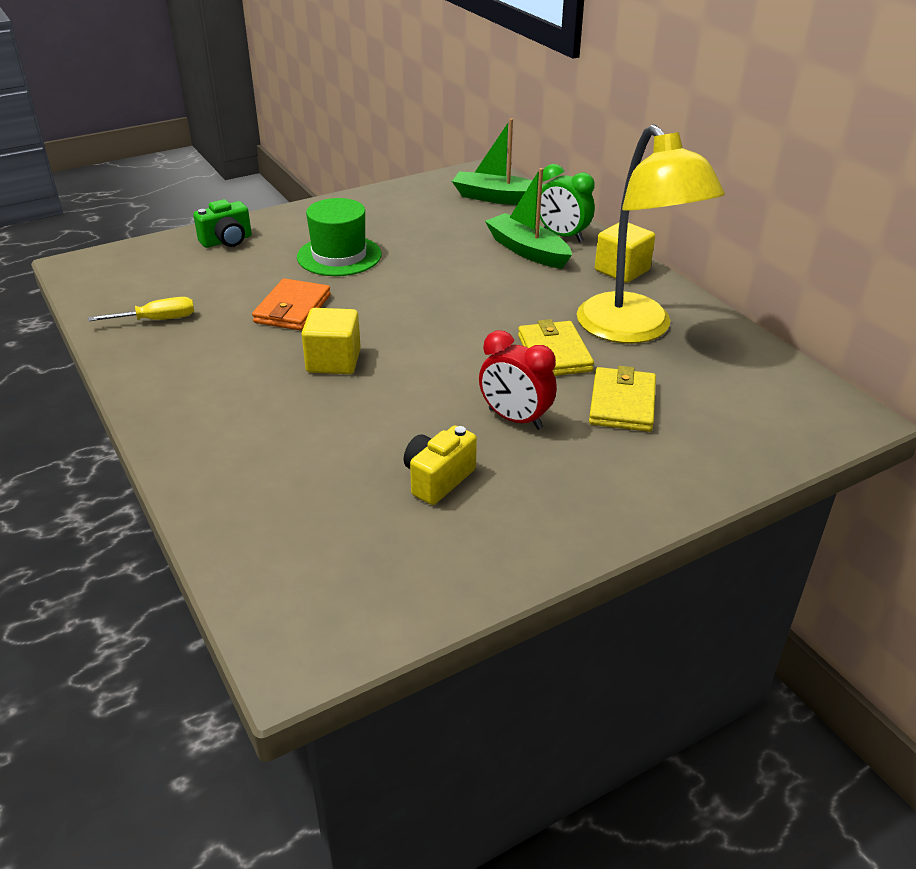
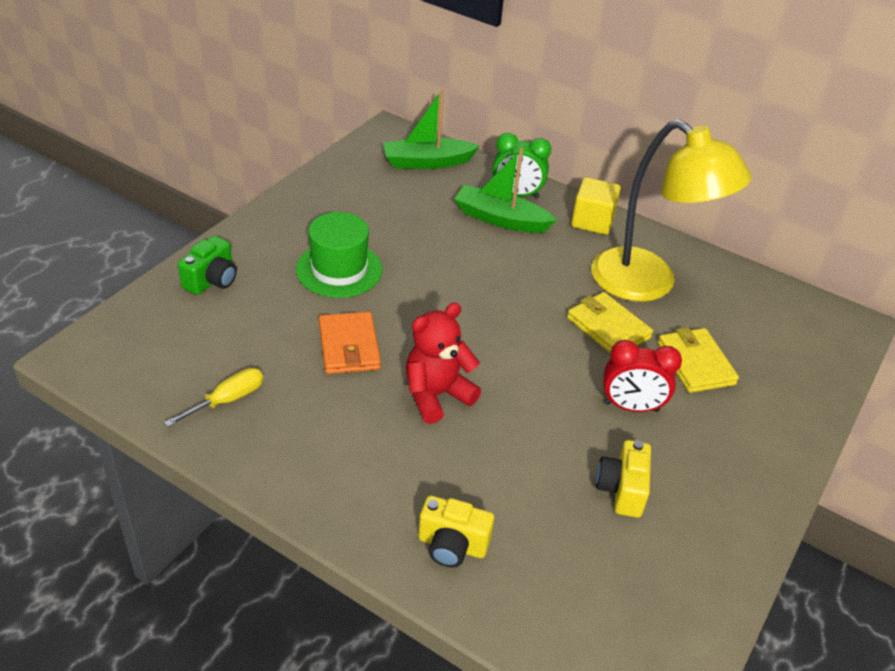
camera: 30 degrees left, 5 degrees up
(234, 470) = (452, 545): none -> yellow camera
(333, 361) = (436, 395): yellow cube -> red teddy bear

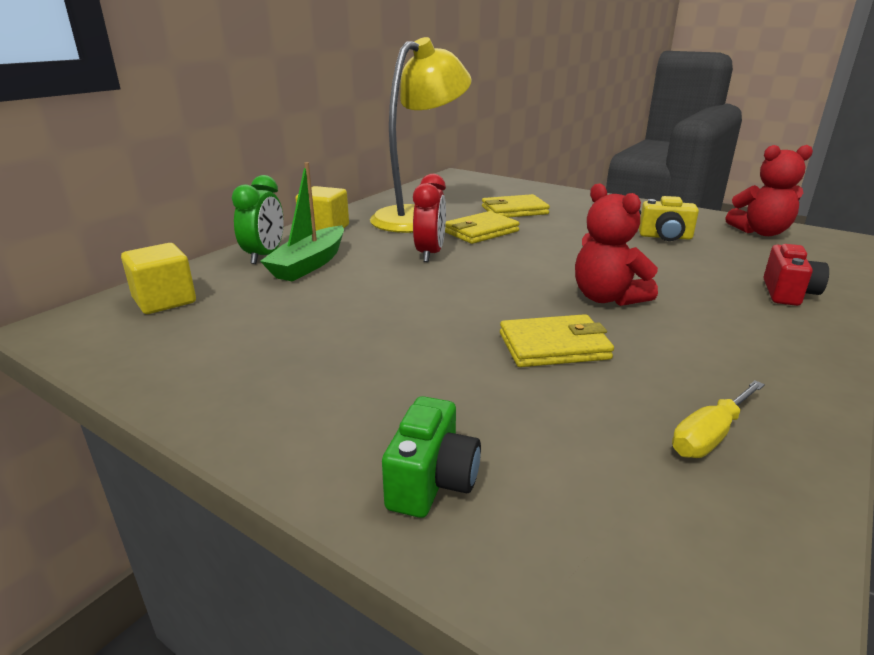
camera: 85 degrees left, 15 degrees down
(212, 280) = (432, 482): green camera -> green camera turned 75 degrees clockwise
(227, 400) = (709, 436): yellow screwdriver -> yellow screwdriver turned 90 degrees counterclockwise
(339, 269) = (399, 357): green hat -> none
(349, 346) = (554, 346): orange wallet -> yellow wallet
(427, 162) = (164, 300): green boat -> yellow cube
(452, 545) = (788, 293): yellow camera -> red camera
(631, 407) = (574, 230): red clock -> red clock (430, 254)
(665, 609) = (761, 232): none -> red teddy bear

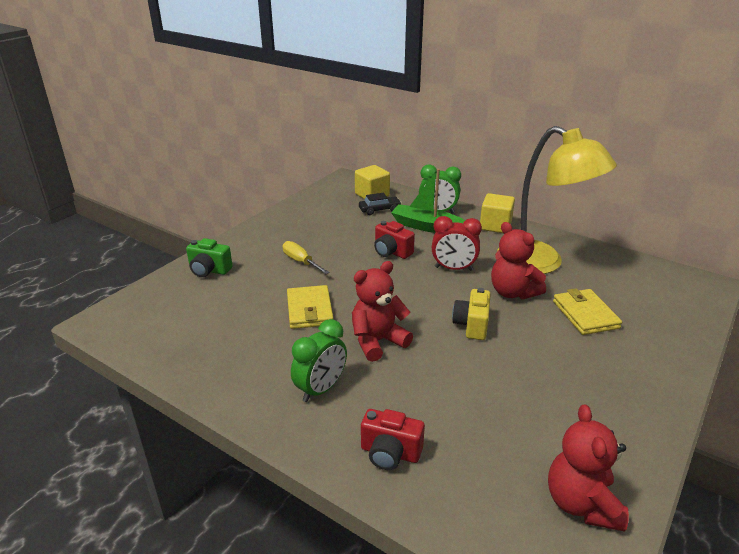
camera: 90 degrees right, 5 degrees up
(230, 295) = (379, 210): none -> black car
(380, 287) = (391, 252): none -> red camera
(480, 231) = (512, 292): yellow wallet -> red teddy bear
(665, 237) = (533, 407): yellow camera -> yellow camera (471, 325)
(709, 436) = (211, 348): yellow screwdriver -> yellow screwdriver (301, 261)
(726, 331) = (321, 389): none -> green clock

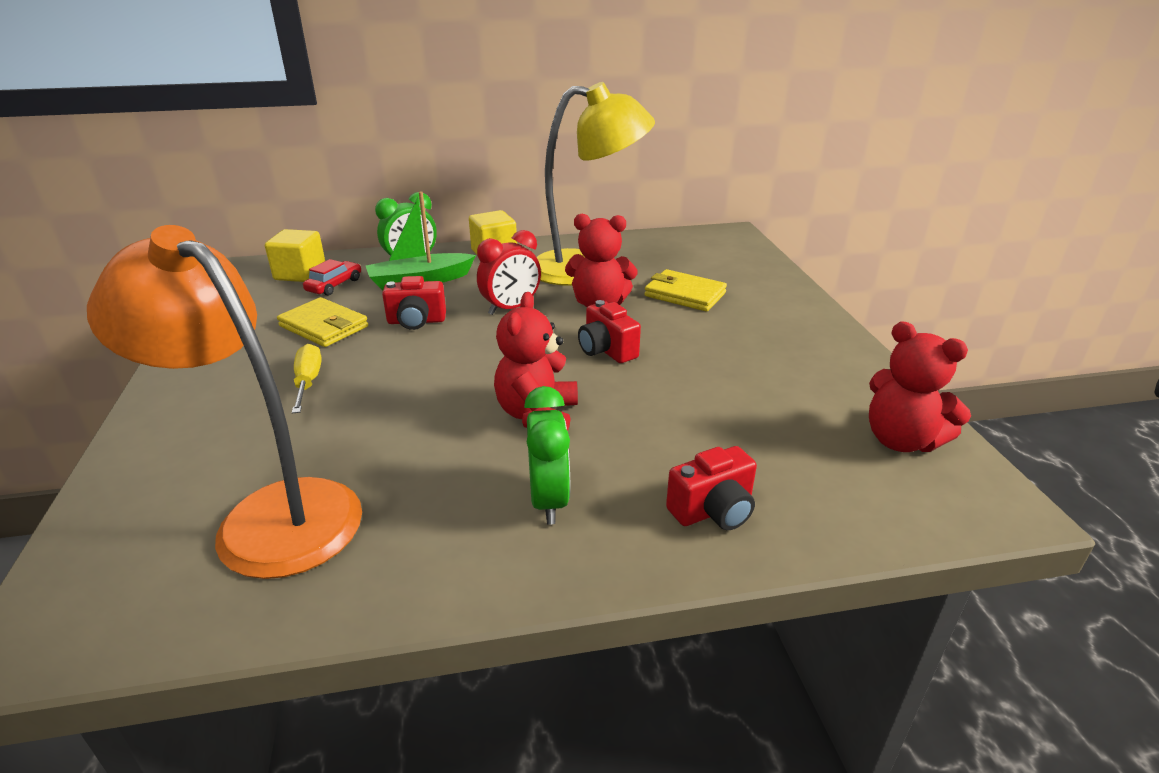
camera: 45 degrees left, 0 degrees up
(209, 270) = (166, 458): green camera -> none
(212, 319) = (270, 515): none -> orange lamp
(301, 261) = (308, 382): yellow screwdriver -> yellow screwdriver turned 75 degrees clockwise
(309, 310) = (404, 427): yellow wallet -> yellow wallet (324, 326)
(379, 210) = (334, 285): black car -> red car
(471, 325) = (606, 350): yellow camera -> red camera

